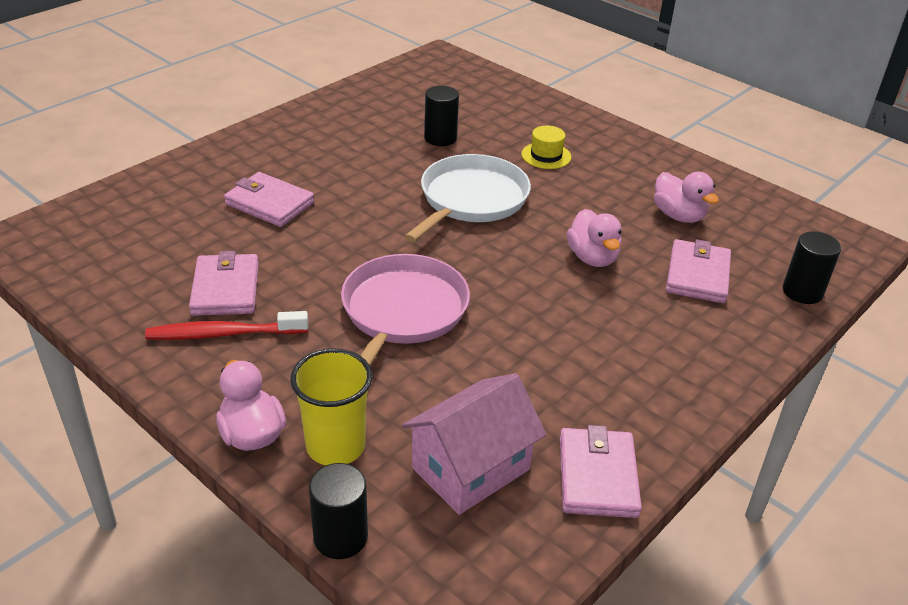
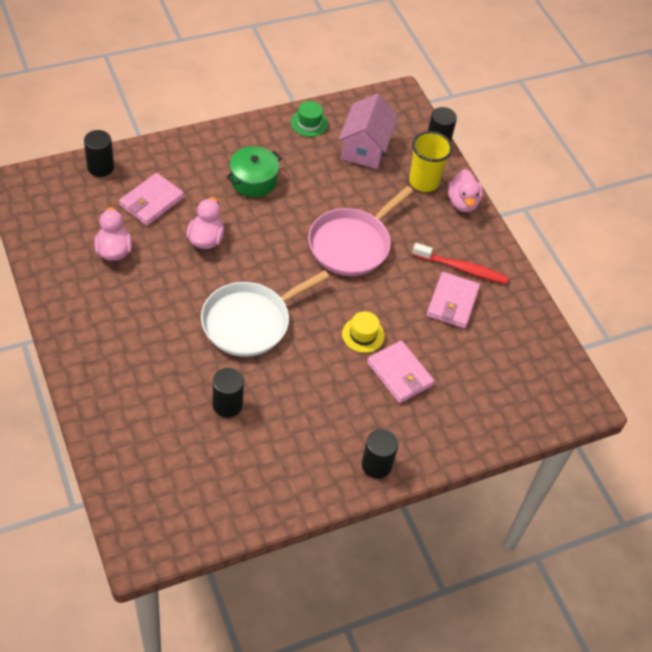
camera: 160 degrees left, 15 degrees up
(264, 136) = (376, 465): none -> black cylinder
(470, 468) = (365, 148): pink house -> pink house turned 60 degrees counterclockwise
(546, 156) = (156, 348): yellow hat -> yellow hat (363, 335)
(597, 476) = (309, 123): pink wallet -> green hat
(601, 347) = (253, 180): none -> green pot

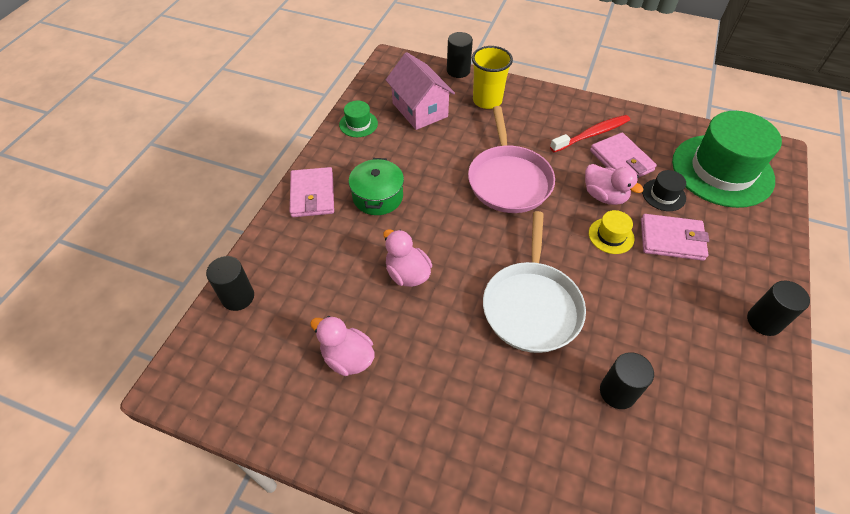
camera: 40 degrees left, 0 degrees up
(151, 201) = (322, 285): pink wallet -> pink wallet (312, 195)
(443, 348) = (663, 195): none -> black hat
(462, 202) = (528, 94): pink duck -> pink duck (604, 196)
(517, 374) = (722, 170): none -> green hat

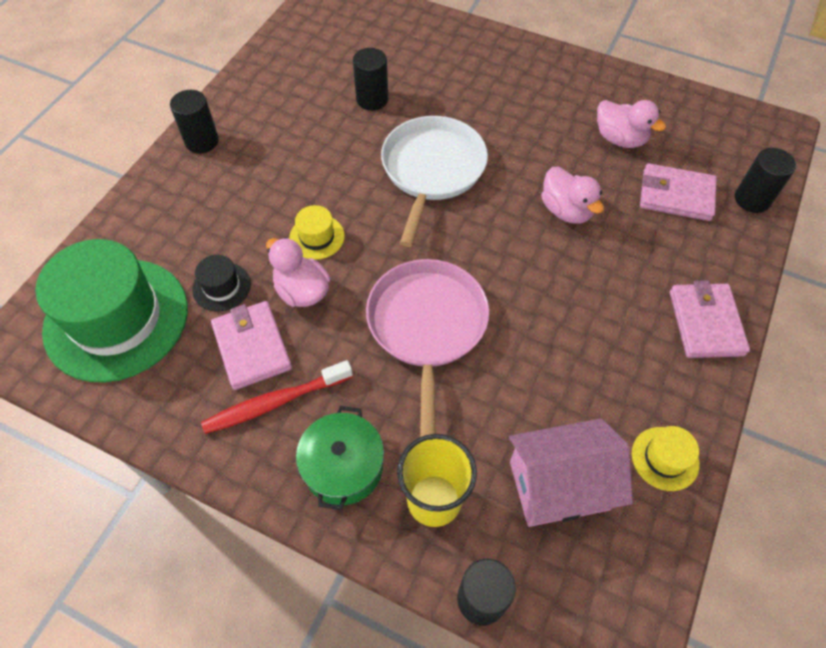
camera: 175 degrees left, 5 degrees up
(358, 124) = (665, 458): green hat -> yellow hat
(378, 196) = (613, 313): green pot -> green pot (343, 466)
(420, 110) = (559, 485): pink house -> pink house turned 75 degrees counterclockwise
(671, 239) = (246, 227): pink wallet -> pink wallet (676, 195)

